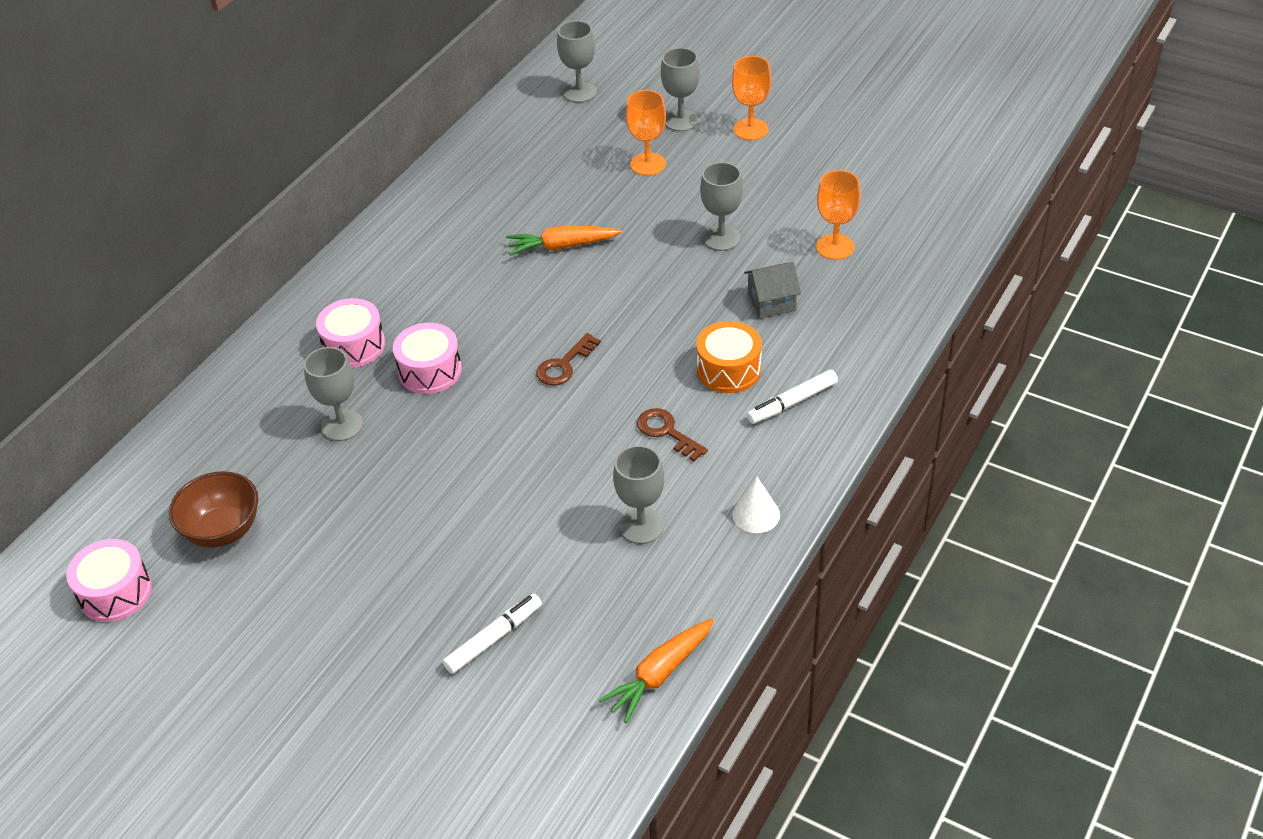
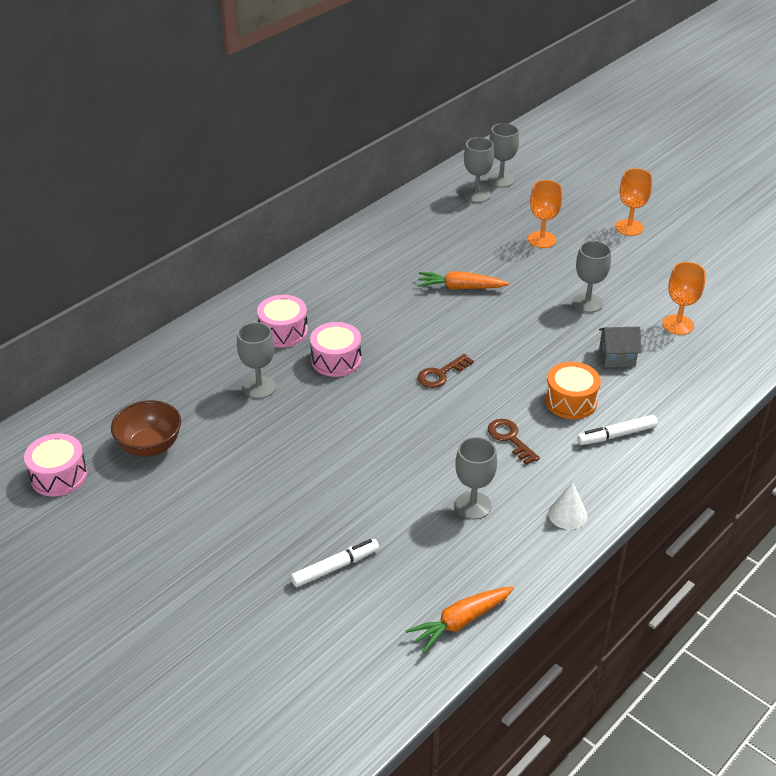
camera: 10 degrees right, 5 degrees down
(681, 121) = (575, 212): grey goblet -> grey goblet (476, 195)

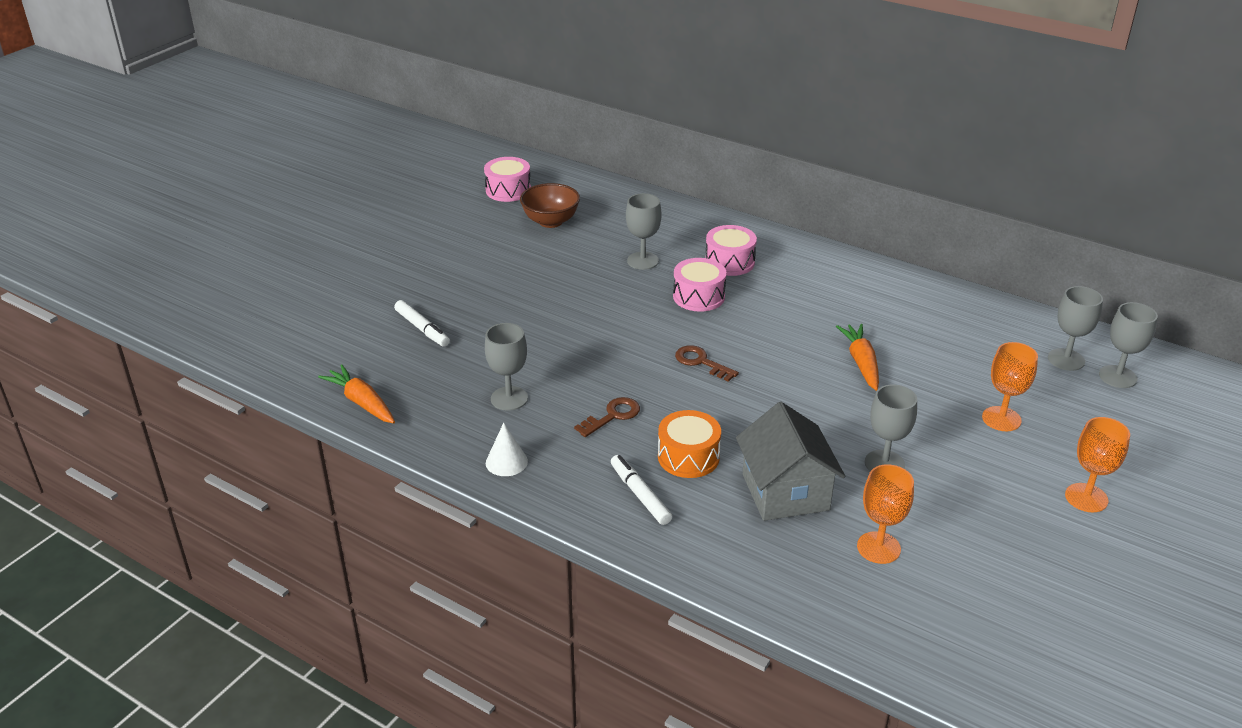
camera: 80 degrees right, 5 degrees down
(617, 357) = (785, 492): grey house -> grey house, size x1.75

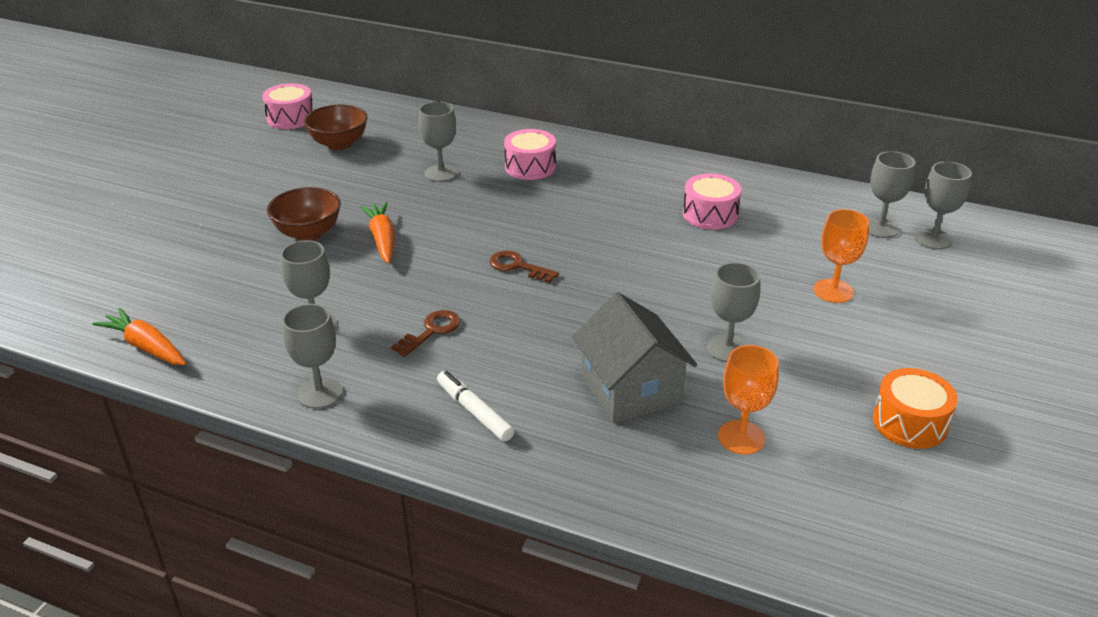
camera: 10 degrees left, 0 degrees up
(422, 329) = (210, 262): white marker -> none
(506, 462) = (319, 393): white cone -> grey goblet
(512, 310) = (308, 233): none -> brown bowl
(688, 457) = (520, 365): orange drum -> orange drum (909, 423)
(698, 296) = (504, 202): pink drum -> pink drum (710, 214)
(861, 363) = (682, 251): orange carrot -> orange carrot (382, 239)
(1086, 498) = (937, 360): orange goblet -> none

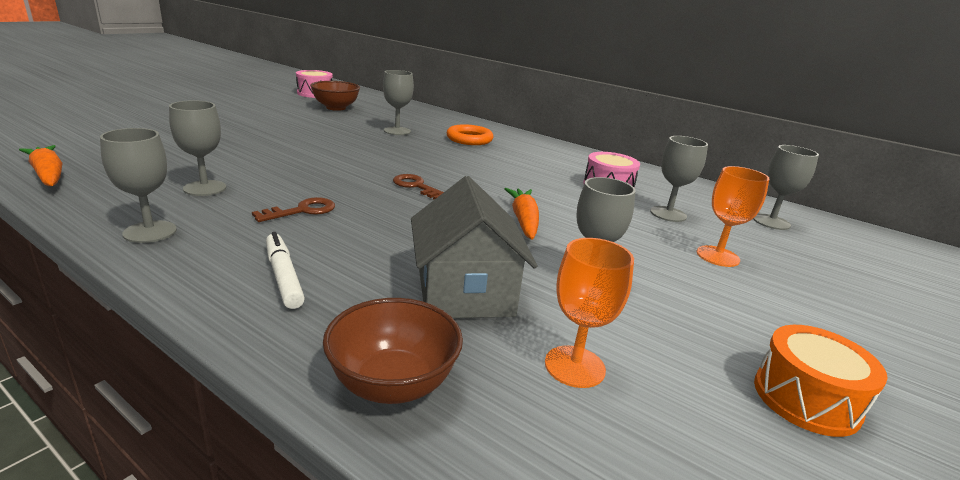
camera: 10 degrees right, 10 degrees down
(308, 233) = (263, 141): brown bowl -> brown bowl (393, 384)
(382, 239) = (317, 153): orange carrot -> orange carrot (523, 220)
(530, 167) = (469, 139): pink drum -> orange ring
(933, 239) = (827, 238): grey goblet -> grey goblet (668, 214)

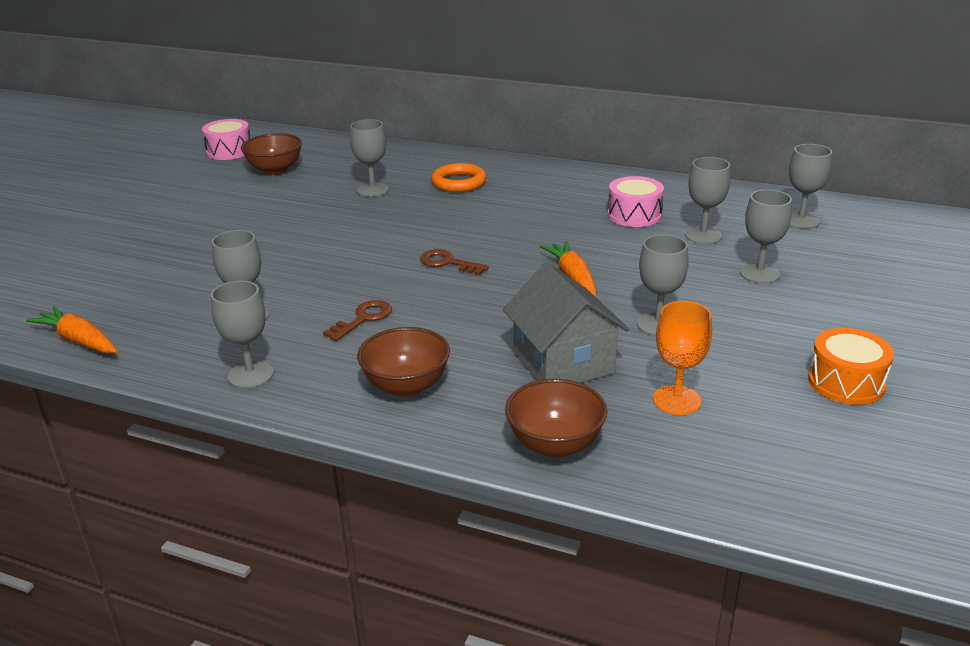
camera: 10 degrees left, 5 degrees up
(284, 276) = (406, 386): white marker -> brown bowl
(717, 256) = (759, 273): orange goblet -> grey goblet

